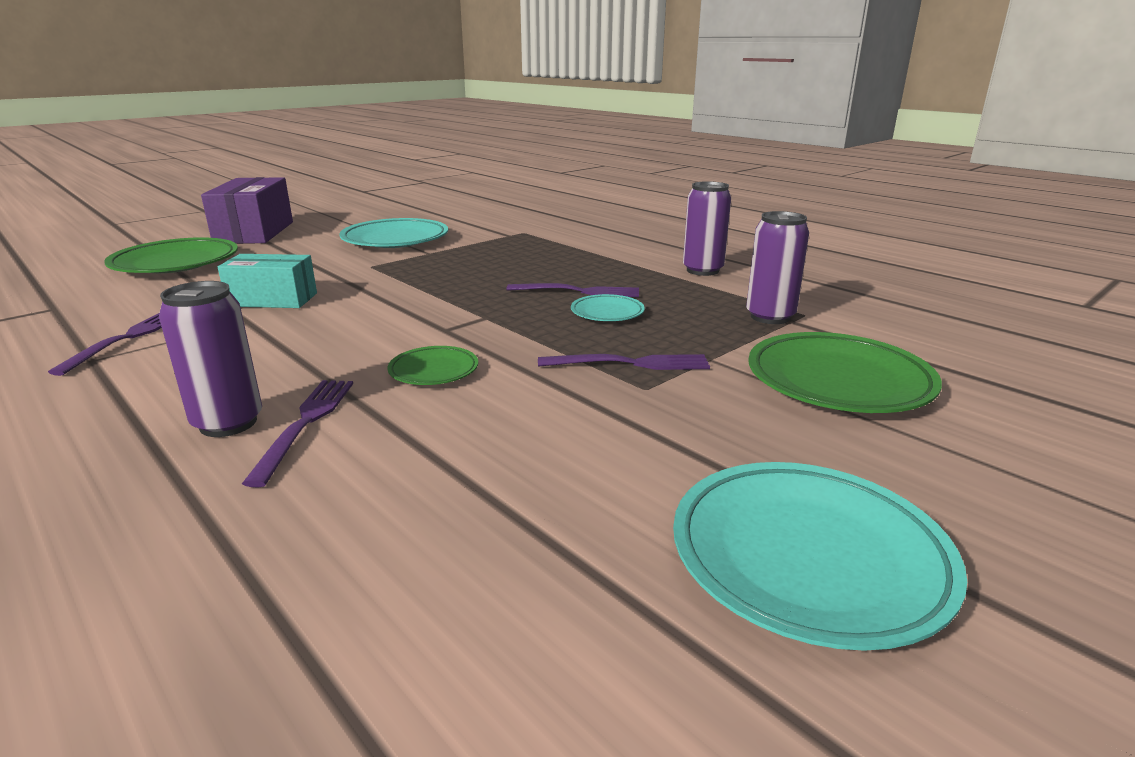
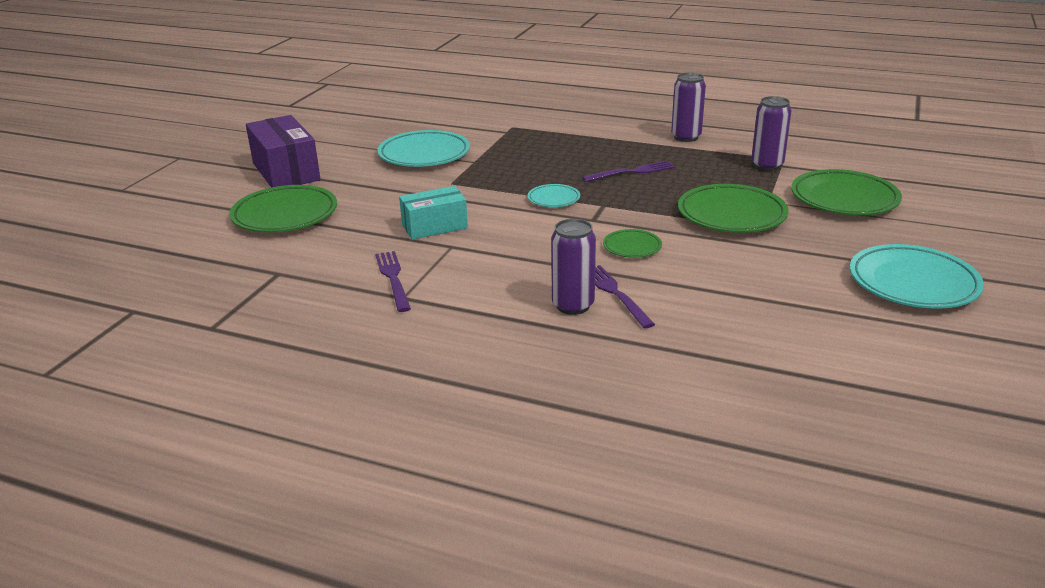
camera: 25 degrees left, 5 degrees up
(607, 313) = (672, 184): turquoise plate -> turquoise plate (553, 199)
(630, 363) = (731, 215): purple fork -> green plate

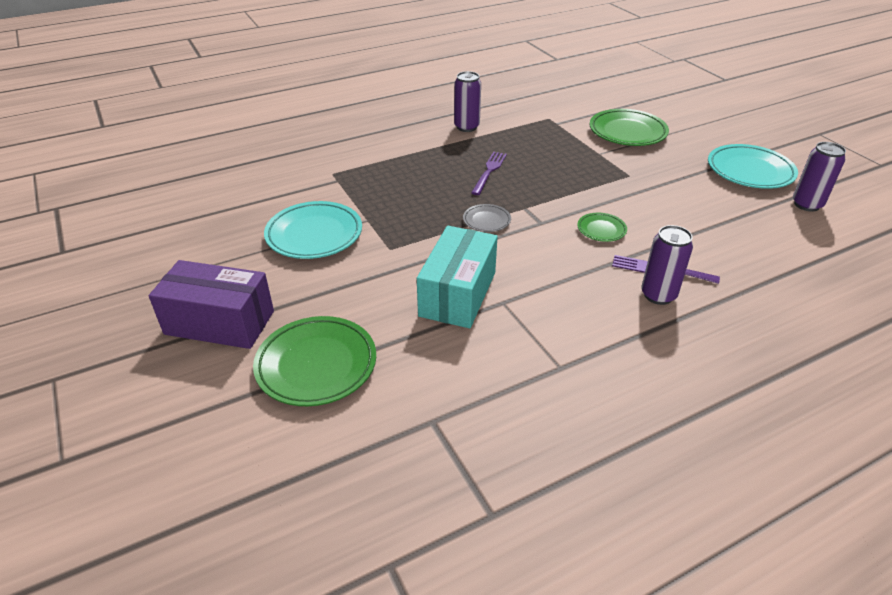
camera: 50 degrees left, 10 degrees up
(393, 278) = (523, 358): purple fork -> none
(434, 226) = (458, 294): turquoise box -> turquoise box, size x1.53
(553, 199) = (486, 221): turquoise plate -> grey plate
(731, 215) = (601, 174): green plate -> none
(767, 165) = (550, 127): purple can -> purple can (807, 204)

